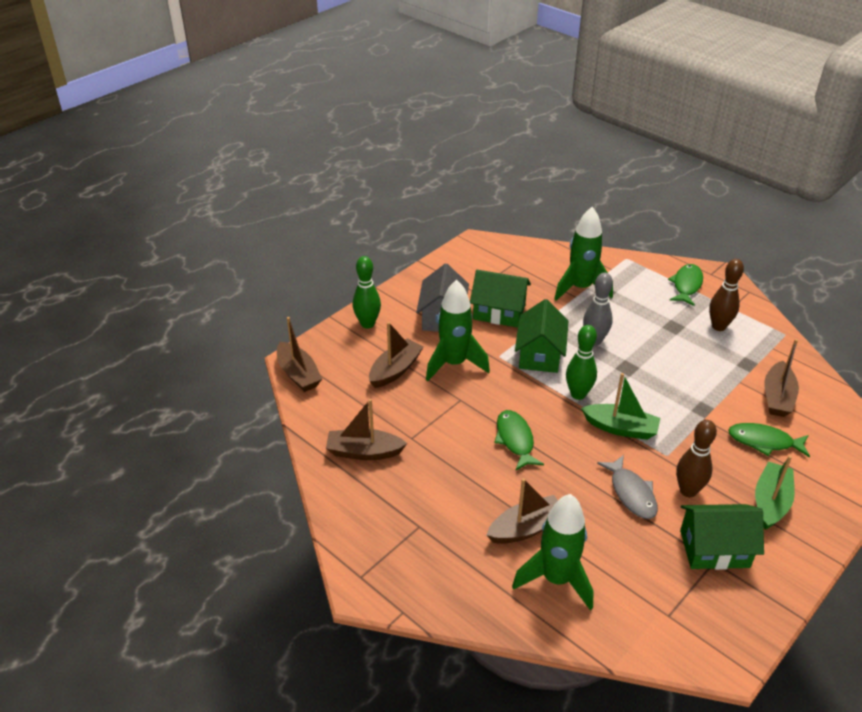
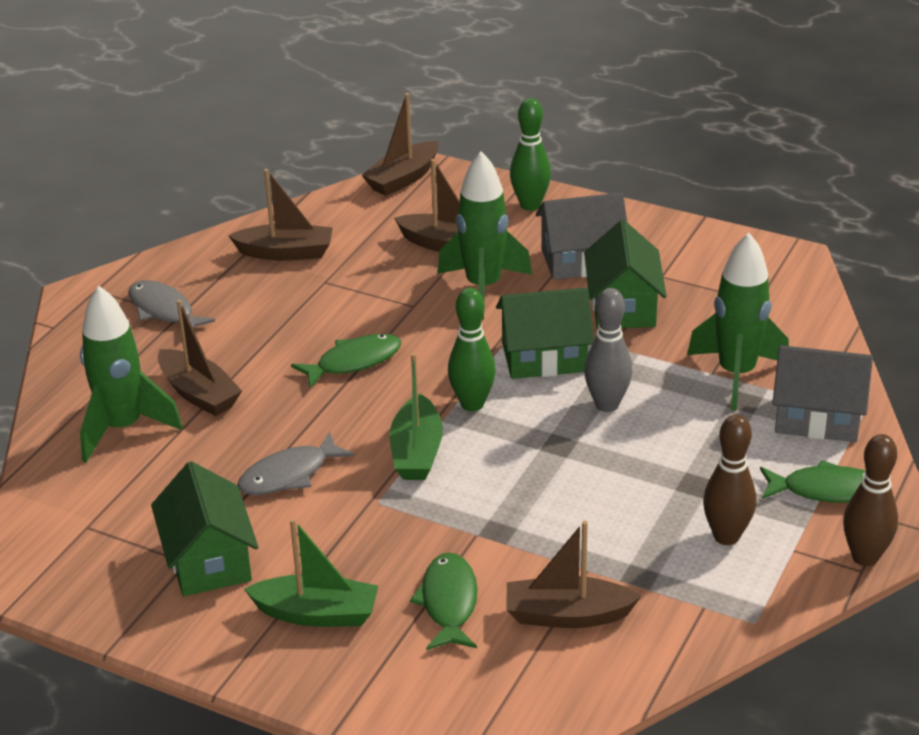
camera: 75 degrees right, 5 degrees down
(364, 452) = (286, 253): brown boat -> brown boat turned 105 degrees clockwise
(410, 535) = (164, 311): none -> grey fish
(626, 272) = (817, 418): none -> grey house
(688, 491) = (312, 528): brown bowling pin -> brown bowling pin (865, 557)

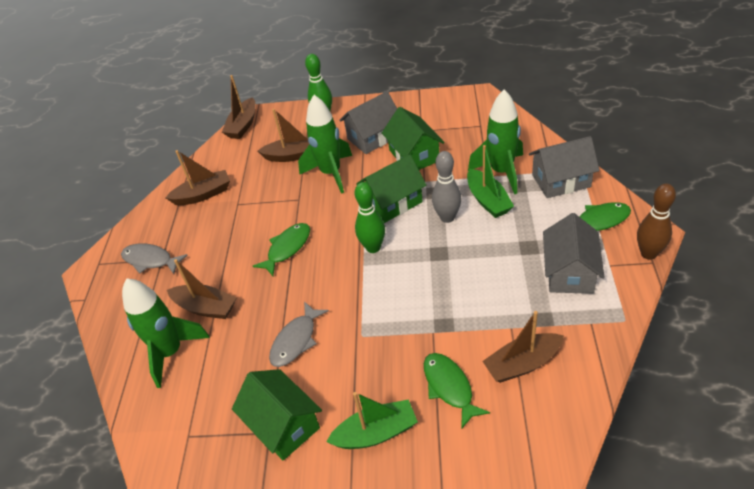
camera: 20 degrees left, 10 degrees up
(416, 452) = (362, 292): green boat -> green boat (488, 200)
(726, 536) = (569, 272): brown bowling pin -> grey house

